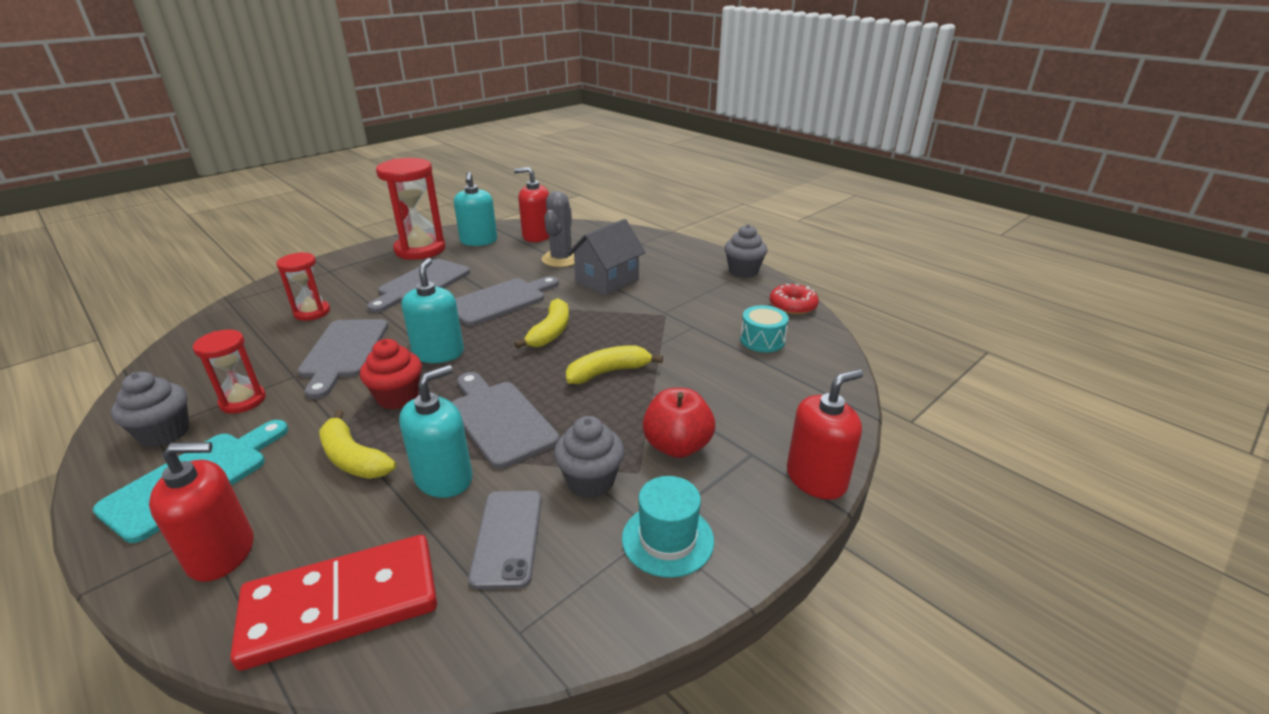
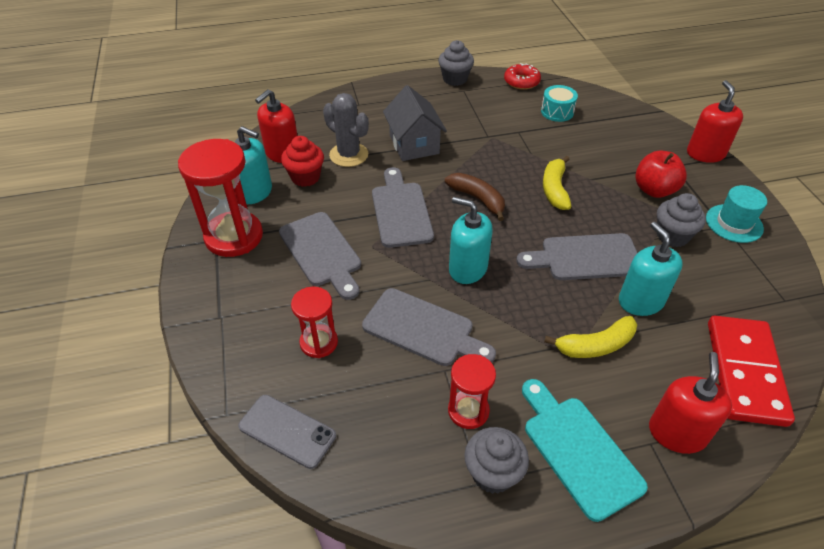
camera: 60 degrees left, 15 degrees up
(398, 397) = (523, 306): red cupcake -> red cupcake (305, 177)
(507, 537) = (710, 285): grey phone -> grey phone (287, 431)
(550, 332) = (478, 199): yellow banana -> brown banana

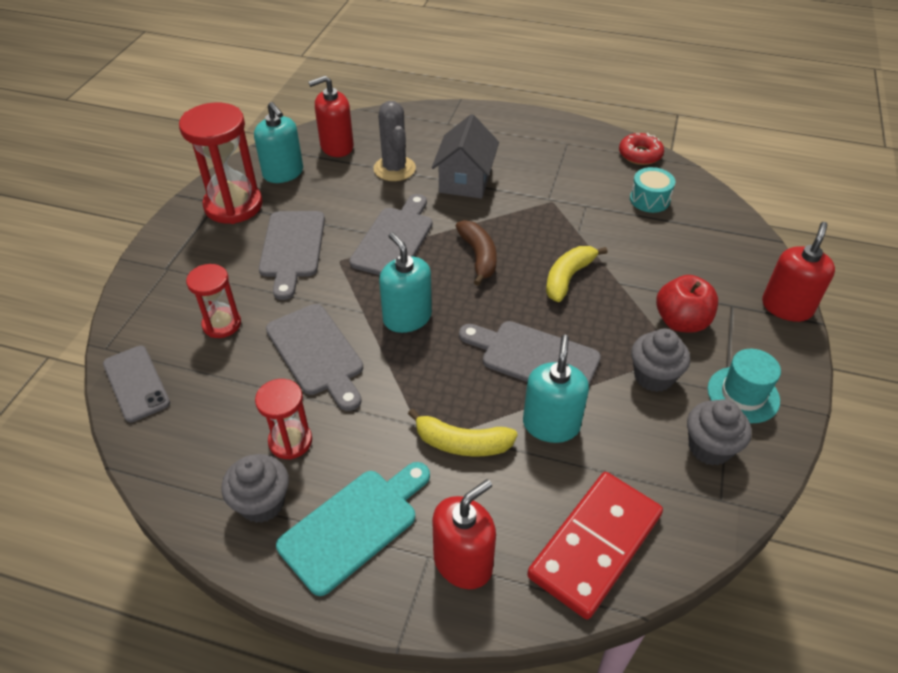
camera: 30 degrees right, 0 degrees up
(305, 177) = (337, 176): red cupcake -> none
(455, 79) = (568, 129): grey cupcake -> grey cupcake (709, 448)
(578, 450) = (353, 525): turquoise cutting board -> turquoise cutting board turned 45 degrees clockwise

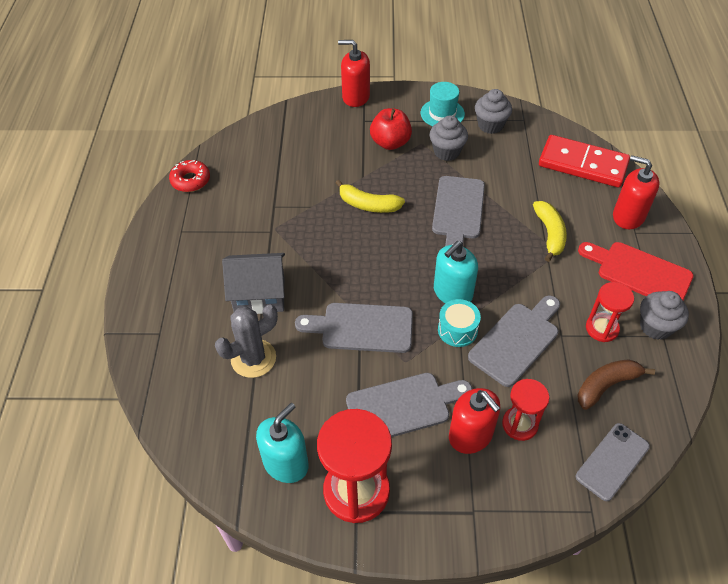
camera: 105 degrees left, 5 degrees up
(337, 146) = (224, 426): red soap dispenser -> red soap dispenser (470, 435)
(353, 525) = (639, 273): turquoise cutting board -> red cutting board
(478, 257) = (364, 263): brown banana -> brown banana (606, 385)
(551, 424) = (511, 194): turquoise soap dispenser -> none
(649, 199) = (255, 169): turquoise drum -> turquoise drum (457, 330)

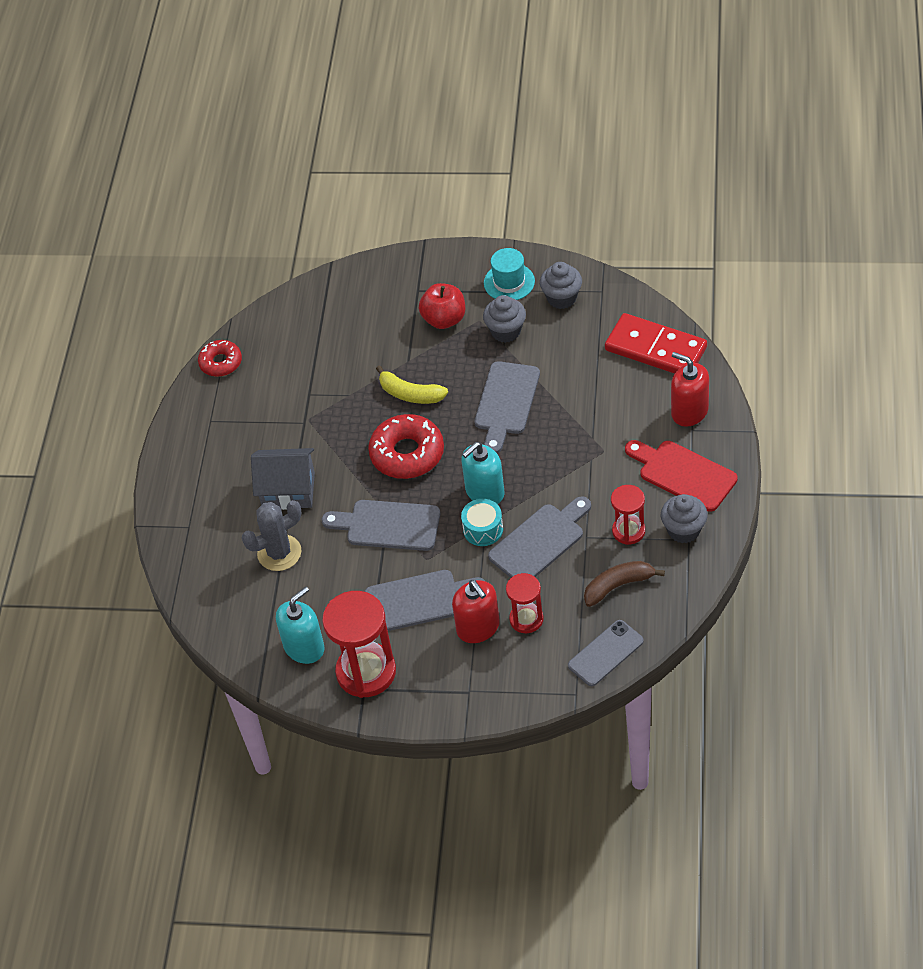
camera: 10 degrees right, 0 degrees up
(356, 97) = (412, 259): red soap dispenser -> none
(372, 258) = (407, 453): none -> red donut
(549, 234) = (599, 430): yellow banana -> none

